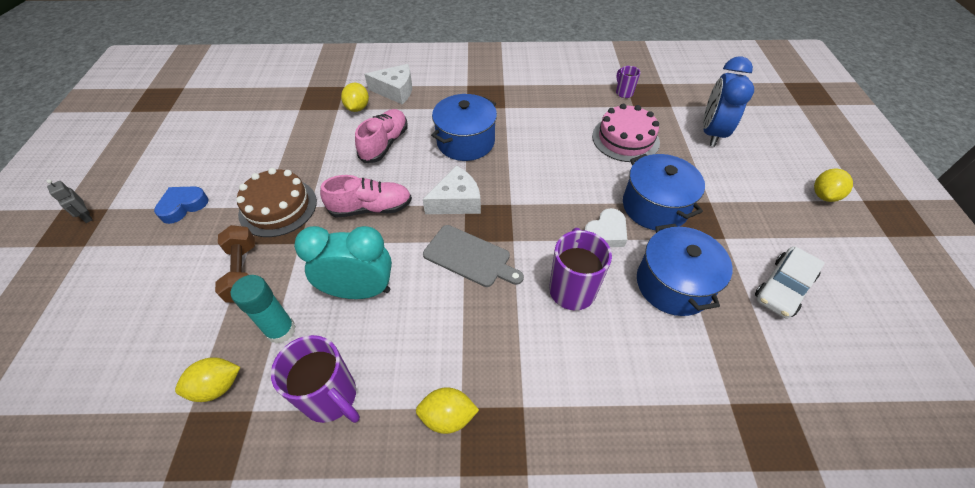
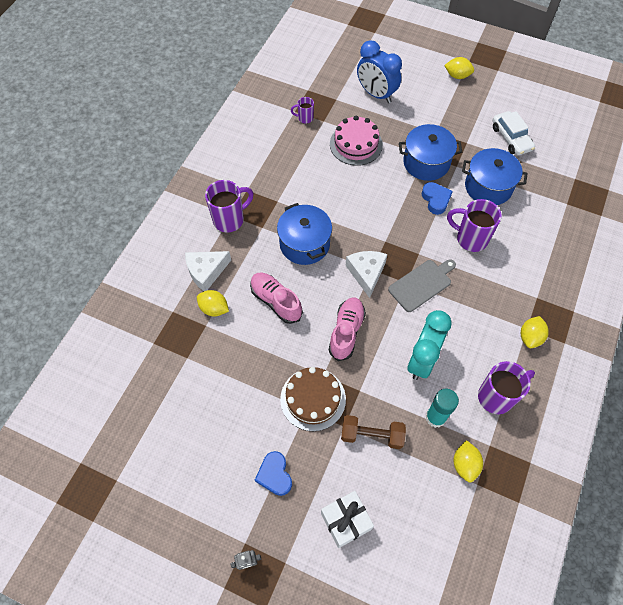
camera: 65 degrees left, 10 degrees up
(131, 282) = (346, 521): none -> white gift
(395, 91) = (206, 272): white cheese -> white cheese turned 150 degrees counterclockwise
(462, 85) = (229, 219): none -> purple mug
(605, 233) = (435, 200): white heart -> blue heart
(824, 195) = (457, 76): yellow lemon -> yellow lemon turned 45 degrees counterclockwise

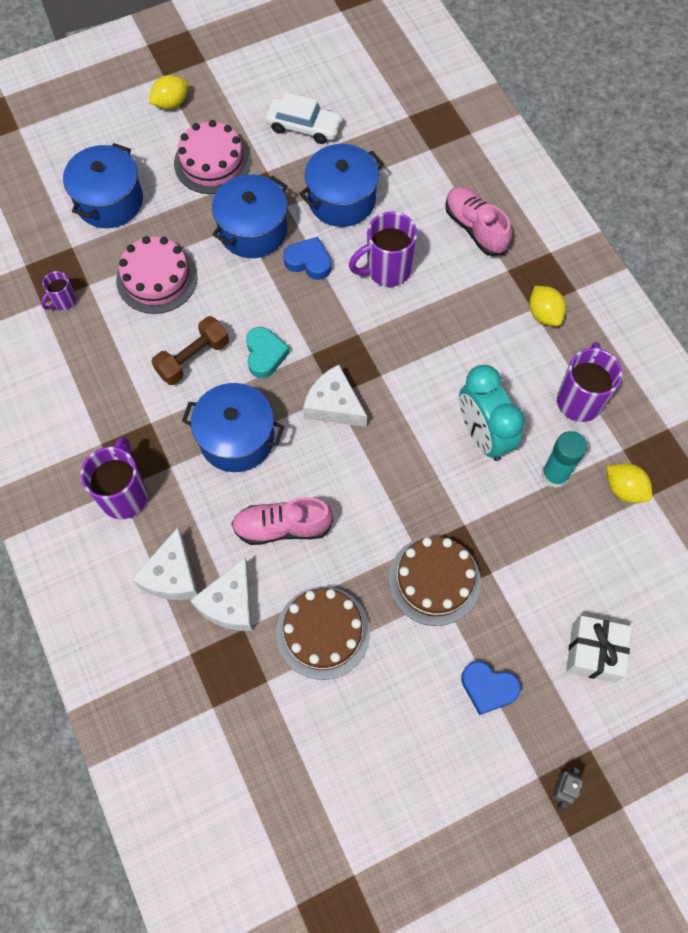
camera: 50 degrees left, 5 degrees up
(214, 309) = (230, 603): yellow lemon -> white cheese
(235, 364) = (323, 632): none -> brown cake
(346, 332) = (386, 483): pink shoe -> pink shoe (475, 228)
(363, 221) = (265, 355): none -> turquoise heart
(372, 435) = (523, 553): brown dumbbell -> brown dumbbell (193, 358)
(376, 94) = (109, 201): blue clock -> blue pot
(422, 284) = (397, 362): grey cutting board -> none
(444, 117) = (212, 162): none -> pink cake

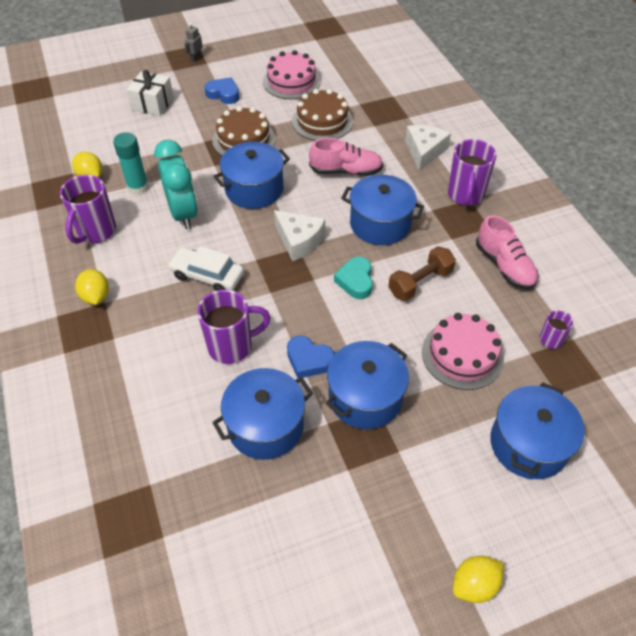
camera: 175 degrees left, 15 degrees down
(212, 162) = (413, 486): pink cake -> pink cake (291, 81)
(230, 603) = (383, 137): white cheese -> none
(304, 126) = (298, 531): white car -> white car (207, 275)
(402, 483) = (254, 189): none -> blue pot
(475, 228) = (130, 382): pink shoe -> pink shoe (504, 266)

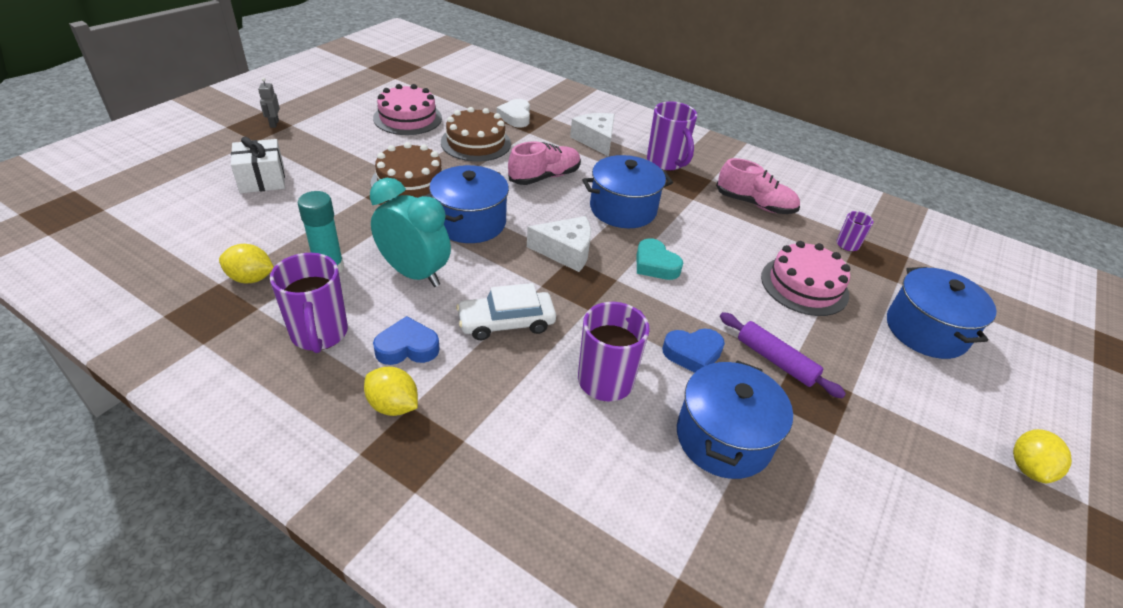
camera: 40 degrees left, 10 degrees down
(223, 94) = (343, 148): blue heart -> blue heart (407, 347)
(365, 397) = (775, 361): blue pot -> purple rolling pin
(377, 107) = (515, 117): none -> white heart
(420, 282) = (708, 243): brown dumbbell -> none

